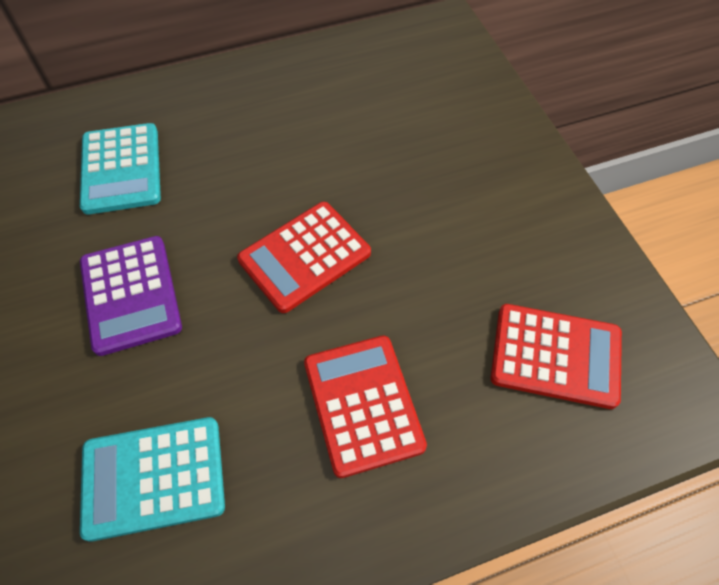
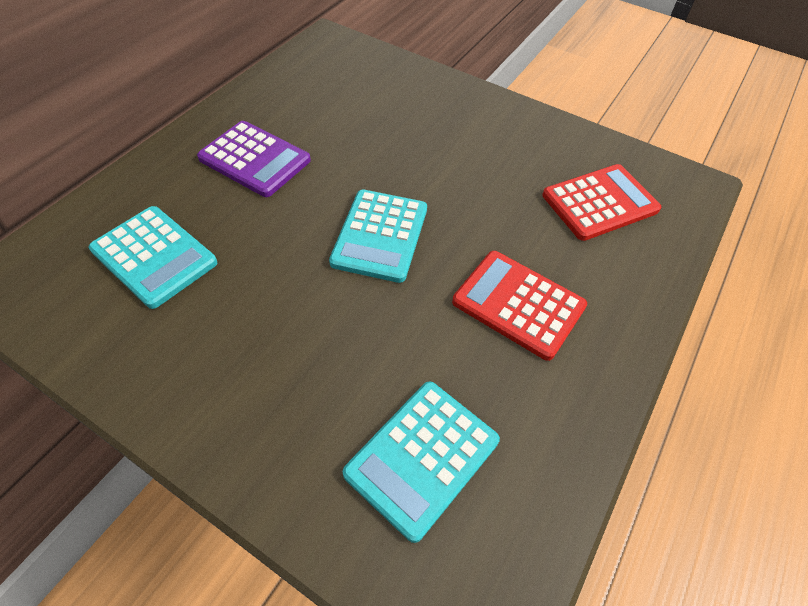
camera: 40 degrees left, 5 degrees down
(131, 295) = (264, 343): purple calculator -> purple calculator (254, 159)
(304, 256) = (380, 236): red calculator -> turquoise calculator

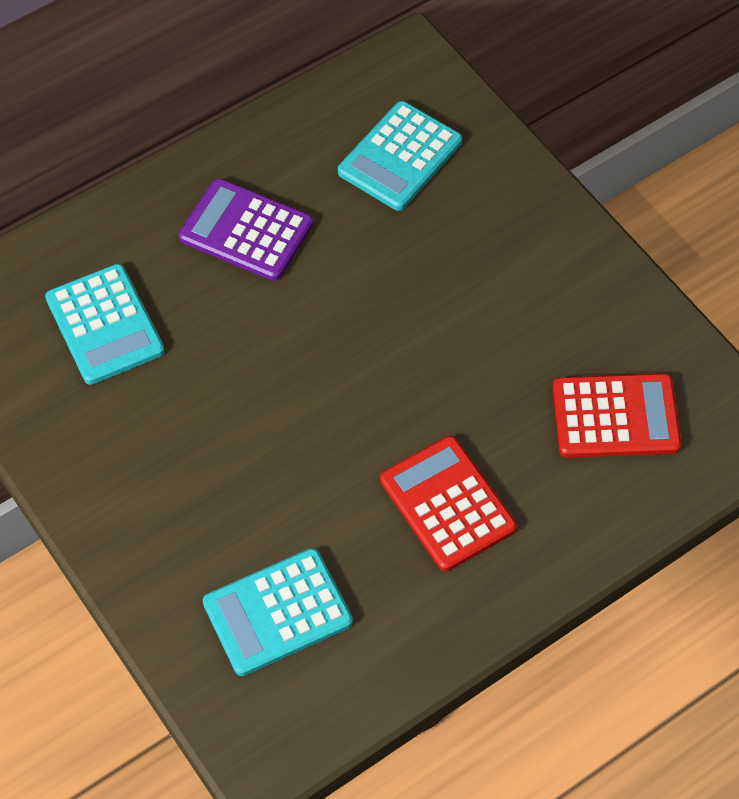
camera: 25 degrees right, 5 degrees up
(254, 159) = (246, 231): purple calculator -> purple calculator turned 150 degrees clockwise
(380, 236) = (342, 376): turquoise calculator -> turquoise calculator (400, 157)

